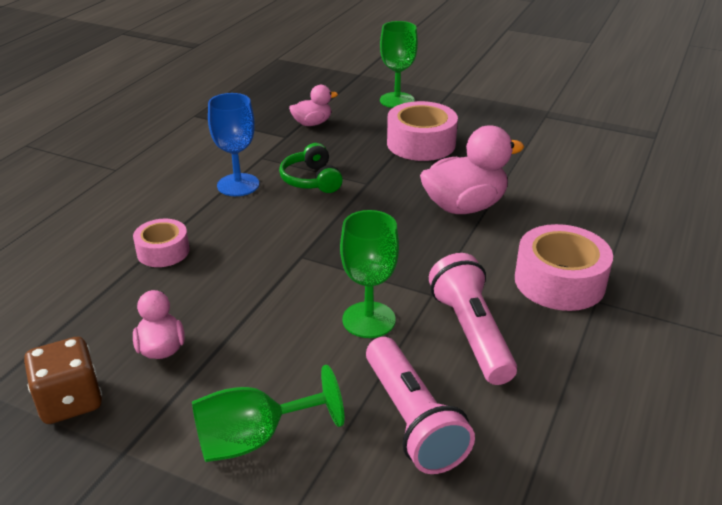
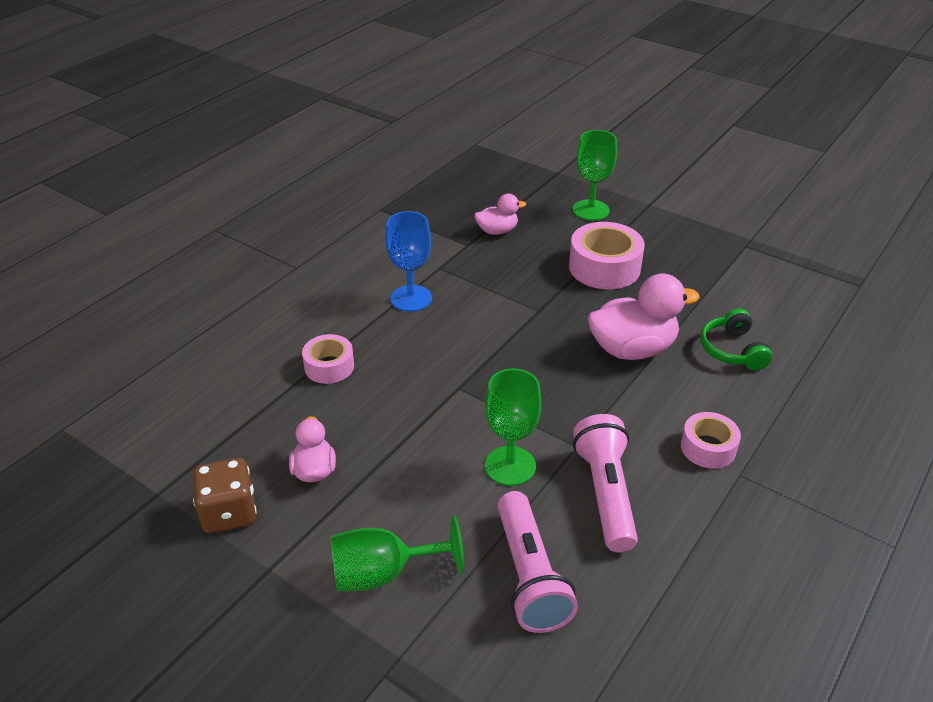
camera: 10 degrees right, 5 degrees up
(311, 180) = (484, 300): green headphones -> green headphones (732, 350)
(559, 281) = (708, 448): pink tape -> pink tape, size x0.61

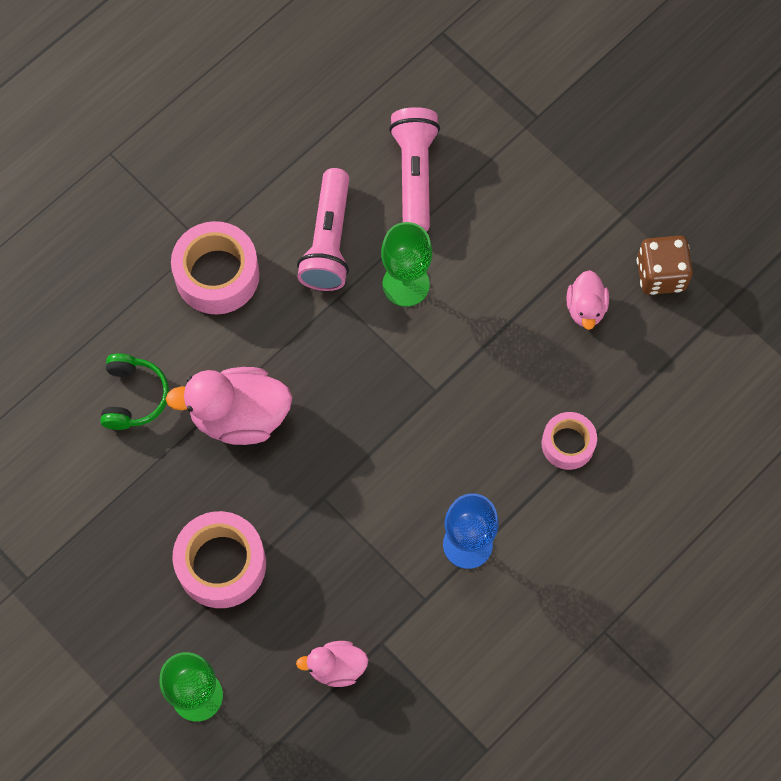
camera: 170 degrees left, 30 degrees up
(383, 573) = (531, 195): green goblet -> none
(708, 448) = (217, 275): pink tape -> pink tape, size x1.64

